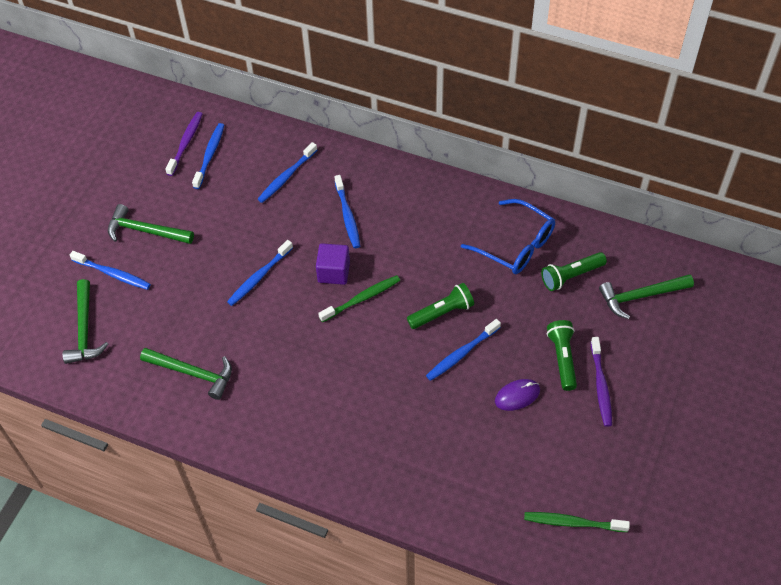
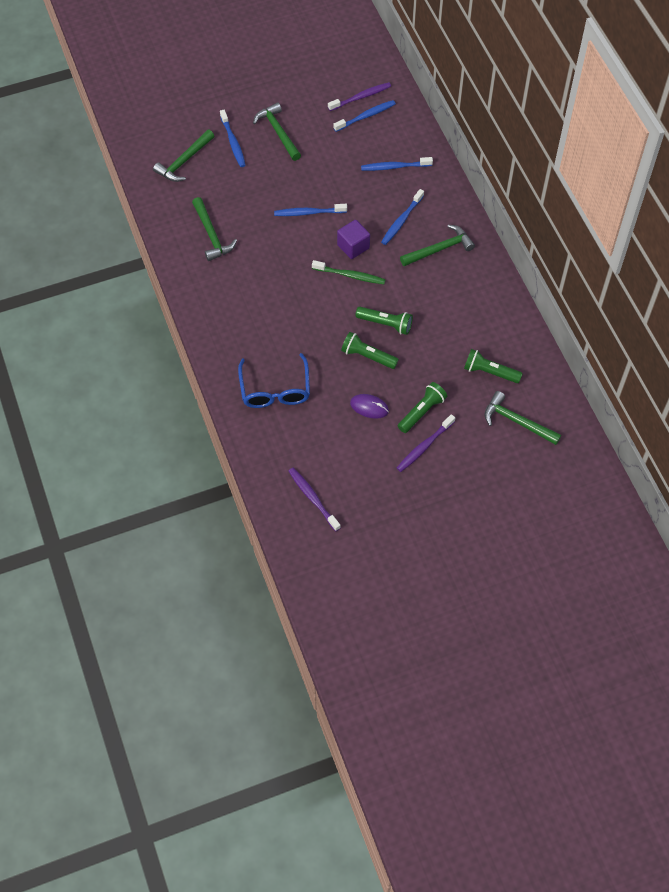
camera: 45 degrees right, 5 degrees up
(407, 212) = (439, 249): none -> green hammer
(461, 354) = (367, 356): blue toothbrush -> green flashlight
(516, 245) = (480, 325): blue glasses -> blue glasses (275, 390)
(572, 522) = (313, 498): green toothbrush -> purple toothbrush

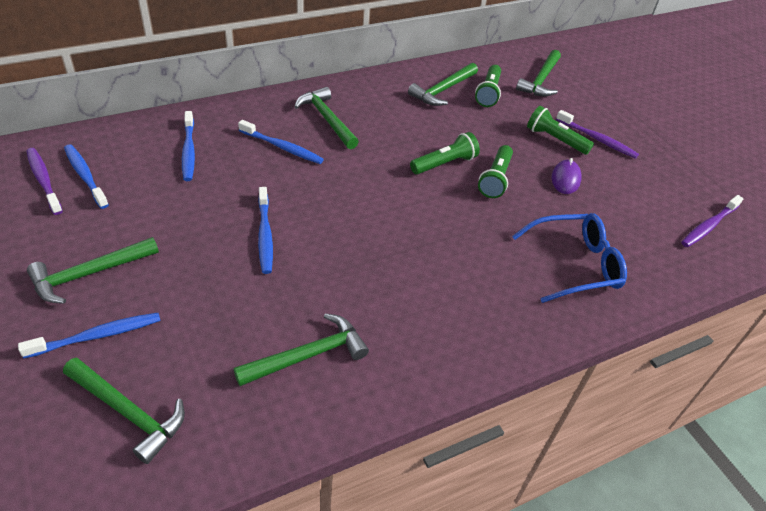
camera: 100 degrees left, 15 degrees down
(350, 275) = (375, 193): green toothbrush -> none
(353, 246) = (326, 190): purple cube -> none
(385, 324) = (444, 164): green flashlight -> green flashlight turned 45 degrees clockwise
(490, 336) = (443, 90): none -> green hammer

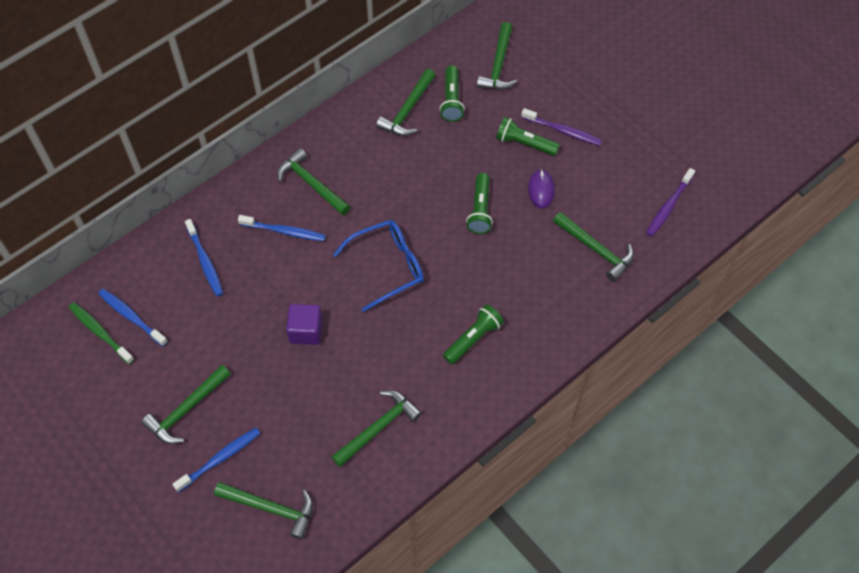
camera: 10 degrees left, 15 degrees up
(44, 180) = (100, 332): purple toothbrush -> green toothbrush
(265, 235) = (306, 331): blue toothbrush -> purple cube
(444, 164) = (432, 205): green flashlight -> green flashlight (473, 338)
(575, 264) = (561, 283): blue glasses -> blue glasses (388, 266)
(620, 244) = (596, 250): none -> green hammer

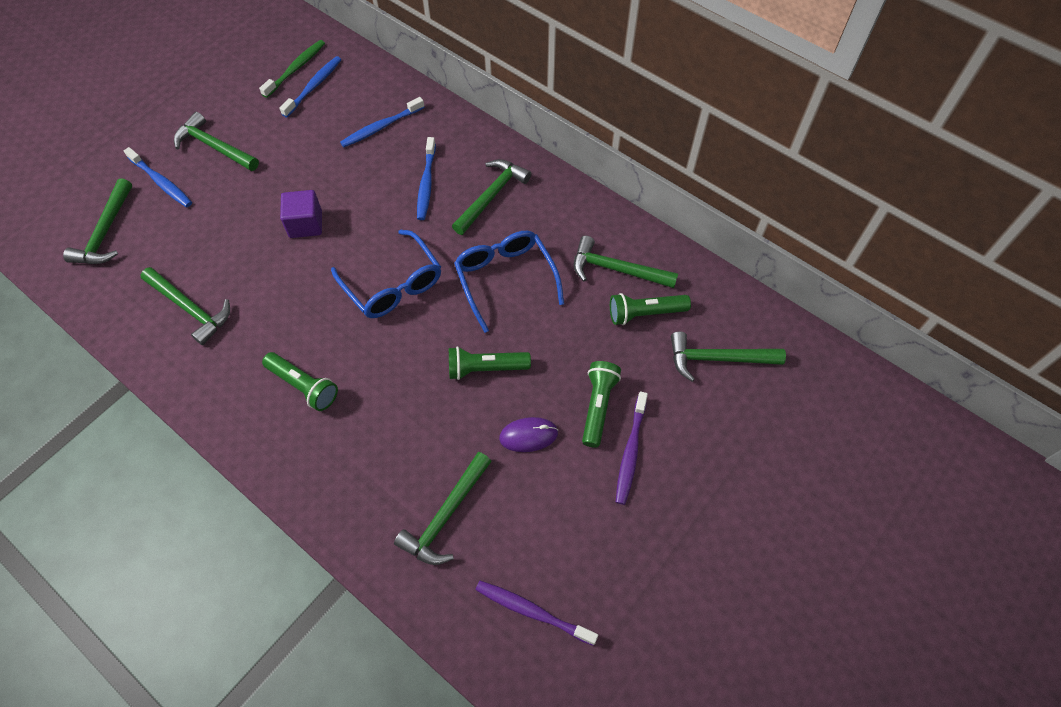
camera: 80 degrees right, 0 degrees up
(400, 185) = (505, 279): none -> blue glasses

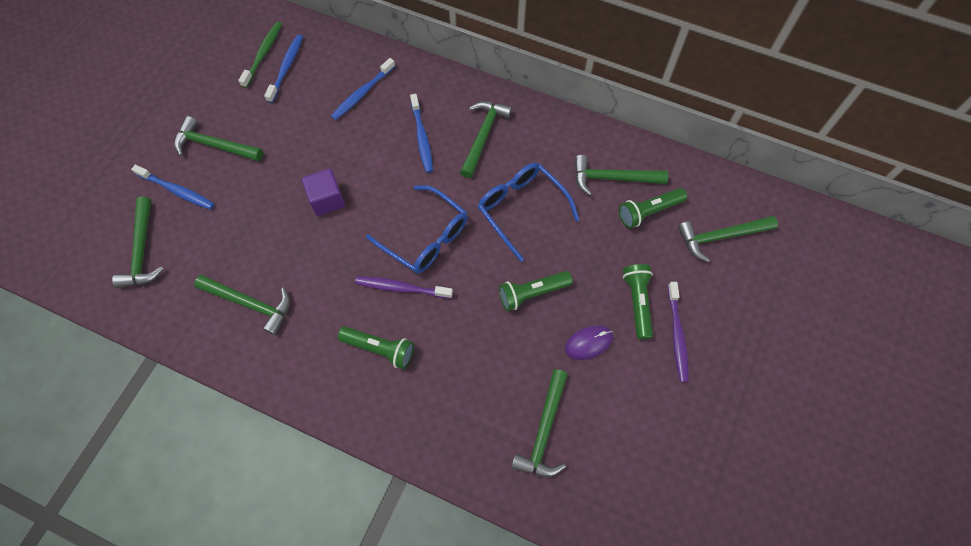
camera: 15 degrees left, 5 degrees up
(532, 611) = (643, 492): purple toothbrush -> purple toothbrush (401, 288)

